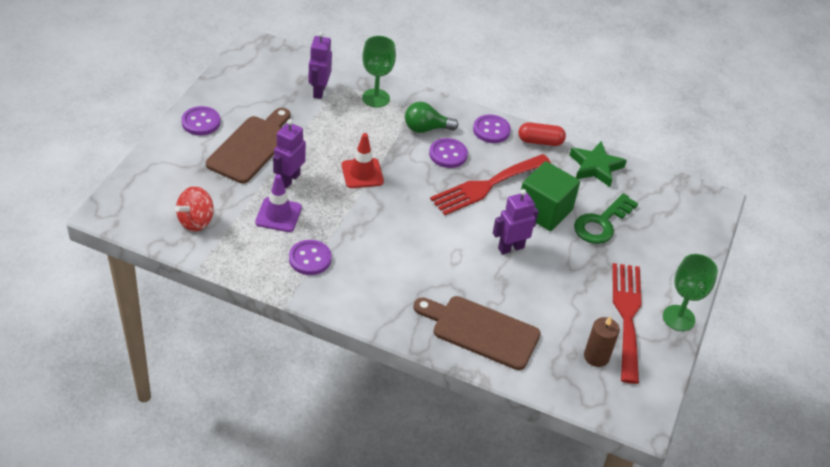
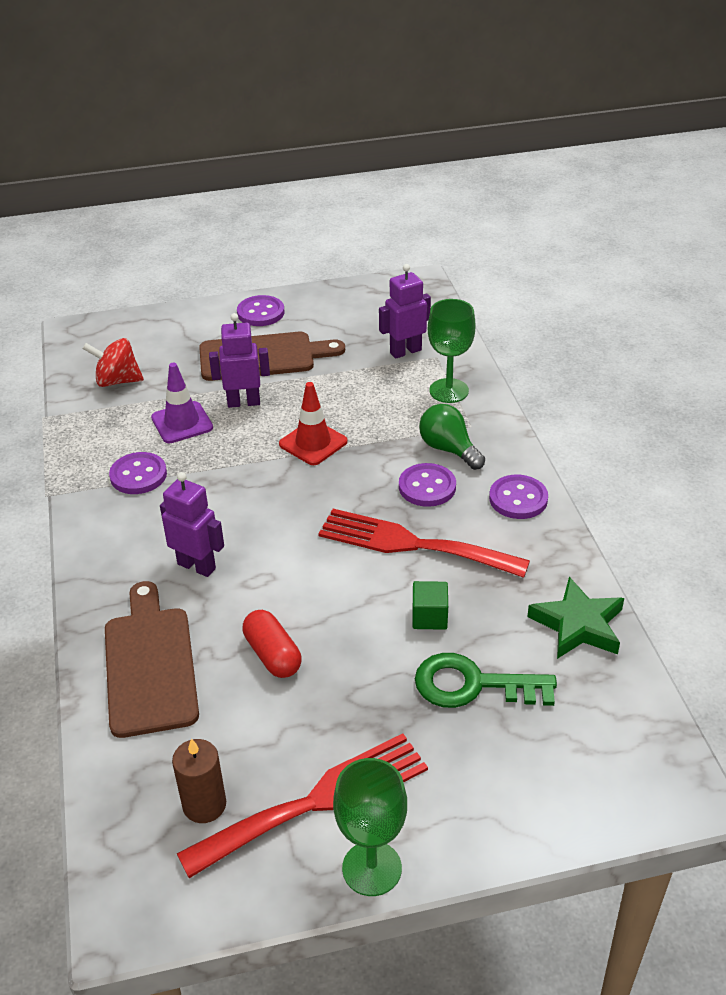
camera: 60 degrees right, 5 degrees down
(510, 248) = (325, 619): purple robot -> purple robot (197, 566)
(540, 141) = (556, 549): red capsule -> red capsule (272, 655)
(544, 211) = (429, 617): green cube -> green cube, size x0.50

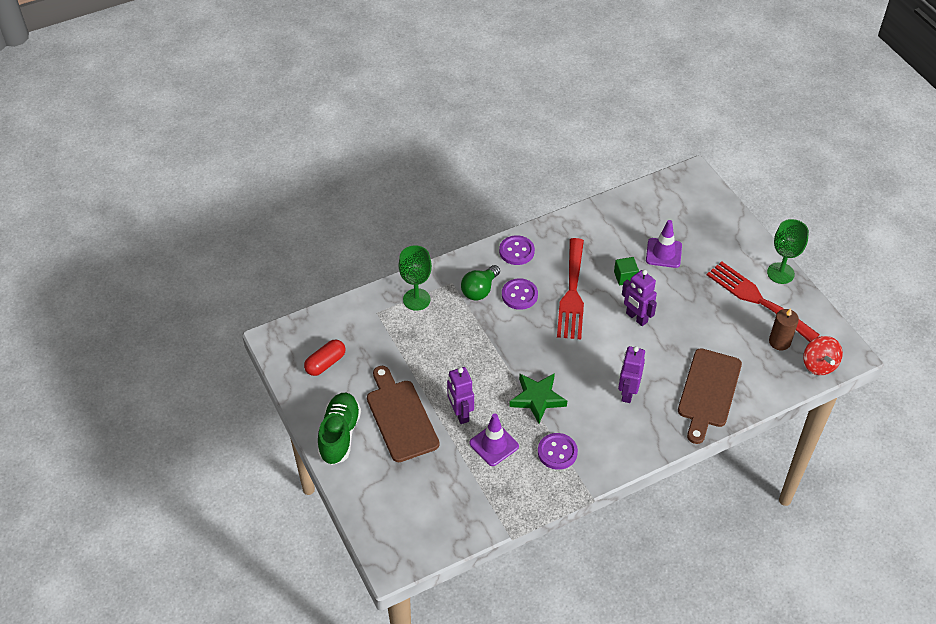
camera: 105 degrees left, 10 degrees up
(117, 381) = (455, 505): red spinning top -> red spinning top (819, 365)
(150, 664) = (708, 392): brown cutting board -> brown cutting board turned 45 degrees counterclockwise
(260, 313) = (339, 435): purple button -> green shoe
(272, 655) = (679, 338): red capsule -> red capsule (325, 363)
(313, 443) = (494, 362): red traffic cone -> none
(405, 351) = (374, 331): purple robot -> purple robot (636, 318)
(473, 684) = (663, 253): green key -> purple traffic cone
(578, 625) = (607, 217): green star -> green star (537, 399)

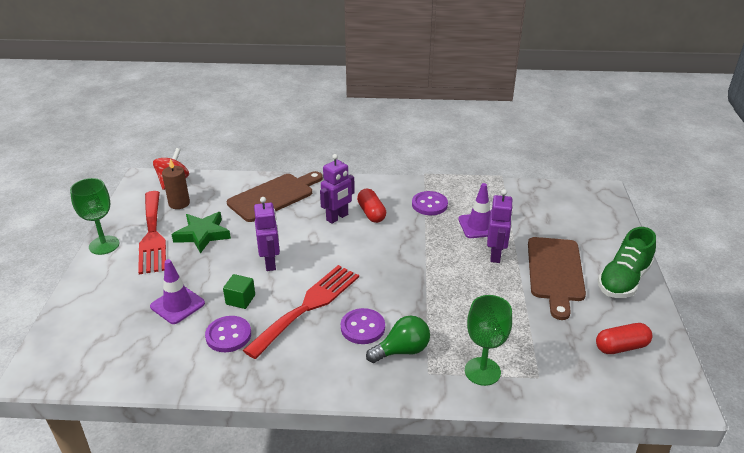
camera: 150 degrees left, 15 degrees down
(516, 251) = (325, 375): purple button -> purple button (228, 335)
(537, 399) = (417, 240): green star -> green star (202, 235)
(602, 413) = (371, 213): none -> red capsule

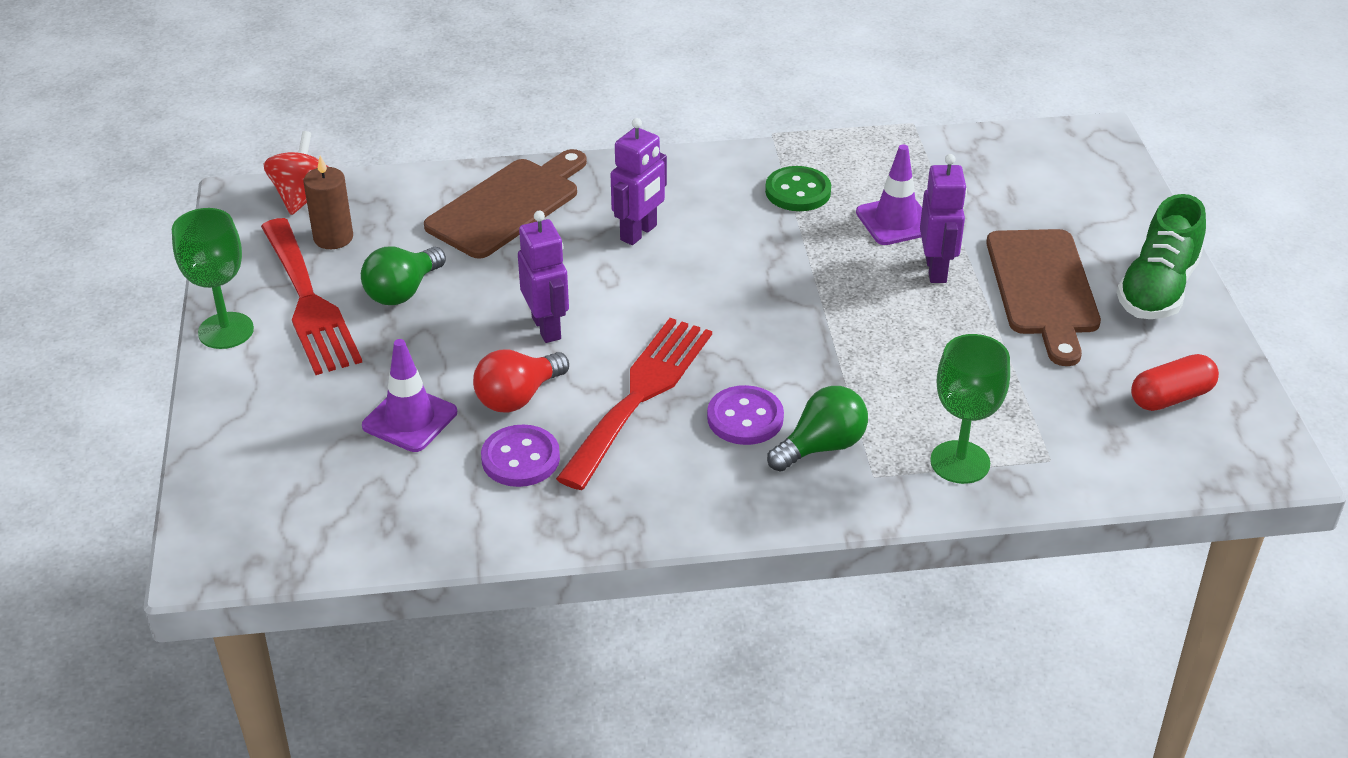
camera: 10 degrees left, 5 degrees up
(202, 235) = (402, 291): green star -> green light bulb
(240, 299) = (518, 397): green cube -> red light bulb
(371, 213) = (698, 218): red capsule -> none
(429, 204) = (798, 191): purple button -> green button

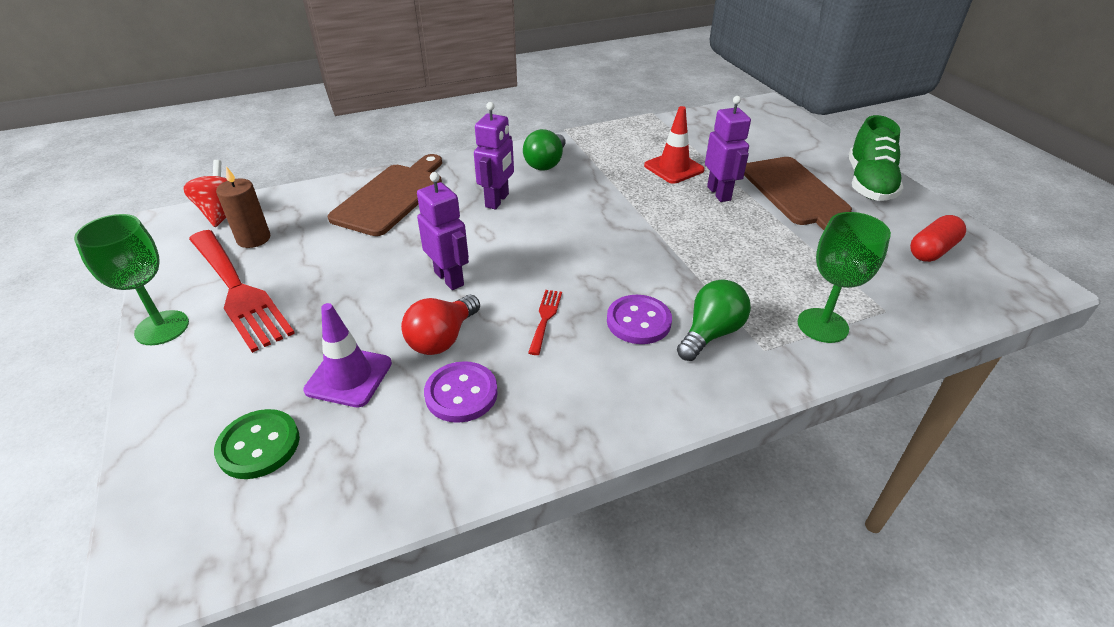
camera: 15 degrees left, 0 degrees up
(402, 291) = (320, 270): green light bulb -> green light bulb (546, 163)
(640, 395) = (545, 318): red fork -> red fork, size x0.43
(798, 191) = (598, 159): green button -> green button (259, 445)
(895, 221) = (674, 168): purple traffic cone -> red traffic cone

